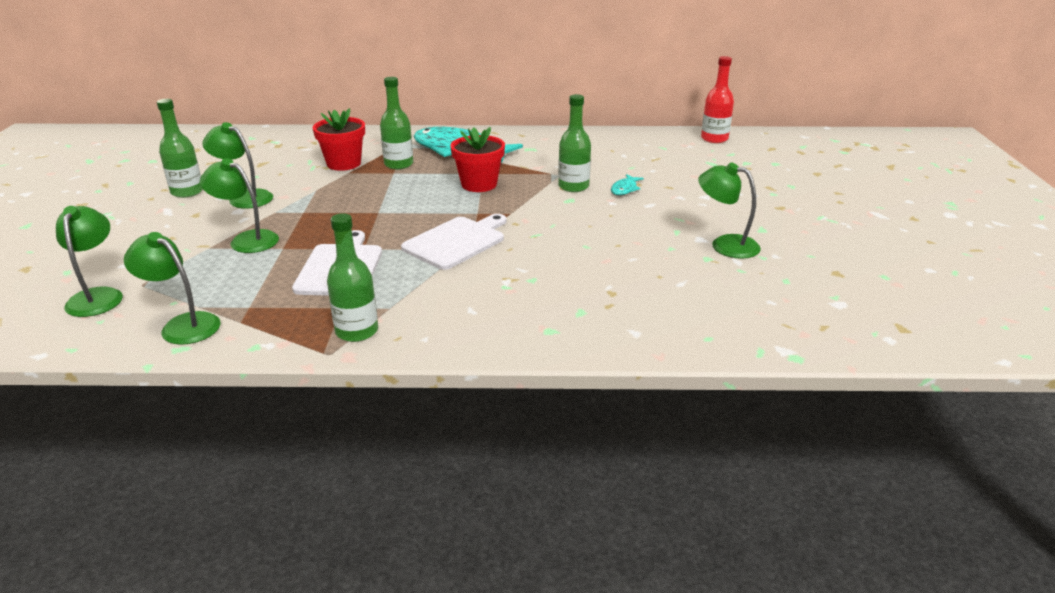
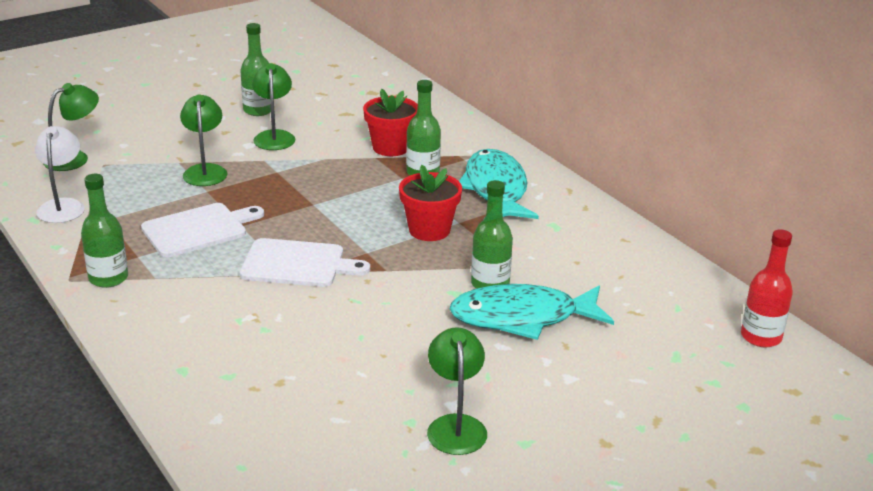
camera: 55 degrees right, 0 degrees up
(183, 325) = (63, 206): green lamp -> white lamp
(625, 189) = (522, 318): turquoise fish -> turquoise fish, size x2.48

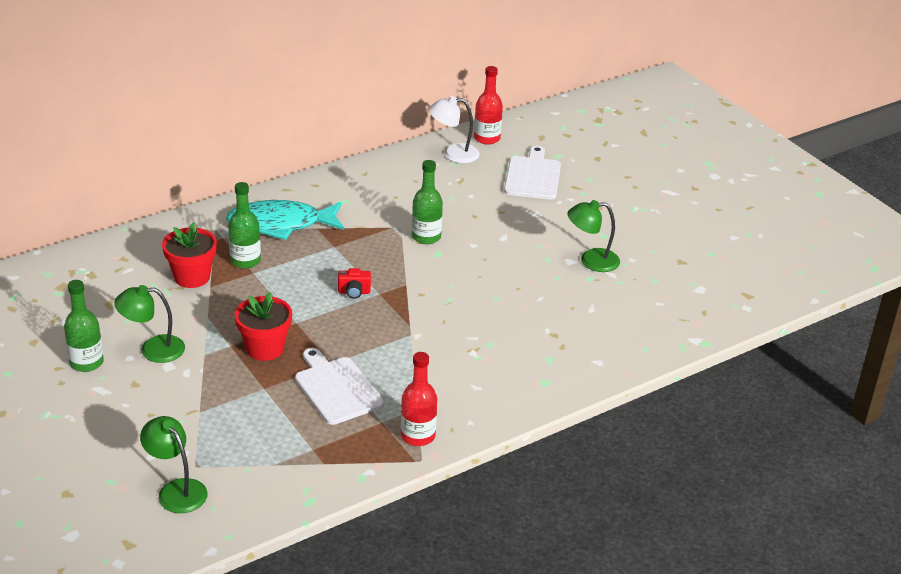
camera: 90 degrees left, 5 degrees up
(63, 206) = (284, 483): white lamp -> white lamp (453, 154)
(108, 278) = (418, 436): green bottle -> red bottle
(205, 171) = (221, 392): green lamp -> none
(297, 264) = (396, 329): white cutting board -> white cutting board (532, 176)
(368, 236) = (354, 292): none -> red camera
(429, 230) = (345, 261): red flower pot -> red flower pot (265, 348)
(522, 318) = (469, 226): turquoise fish -> none

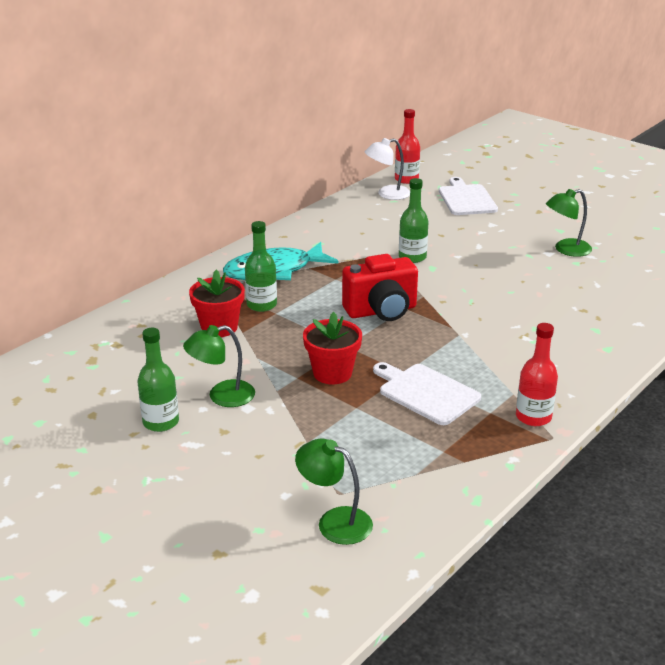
camera: 15 degrees left, 5 degrees down
(354, 292) = (381, 311): red camera -> red camera, size x2.26

